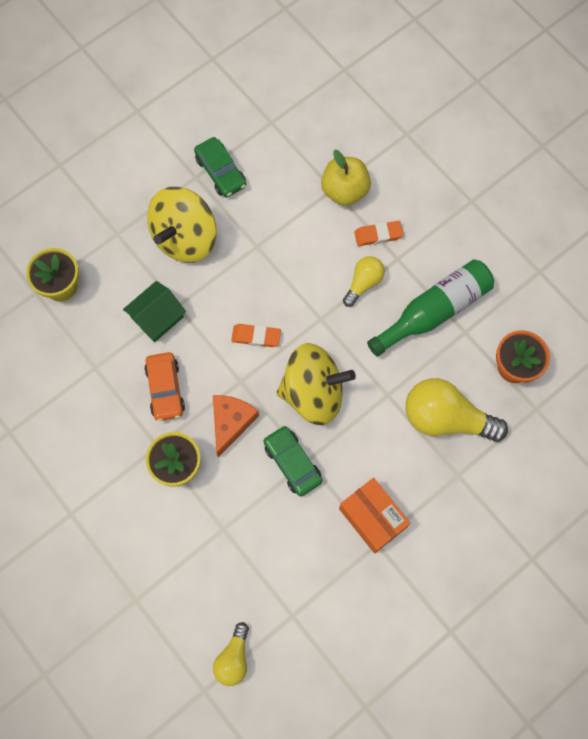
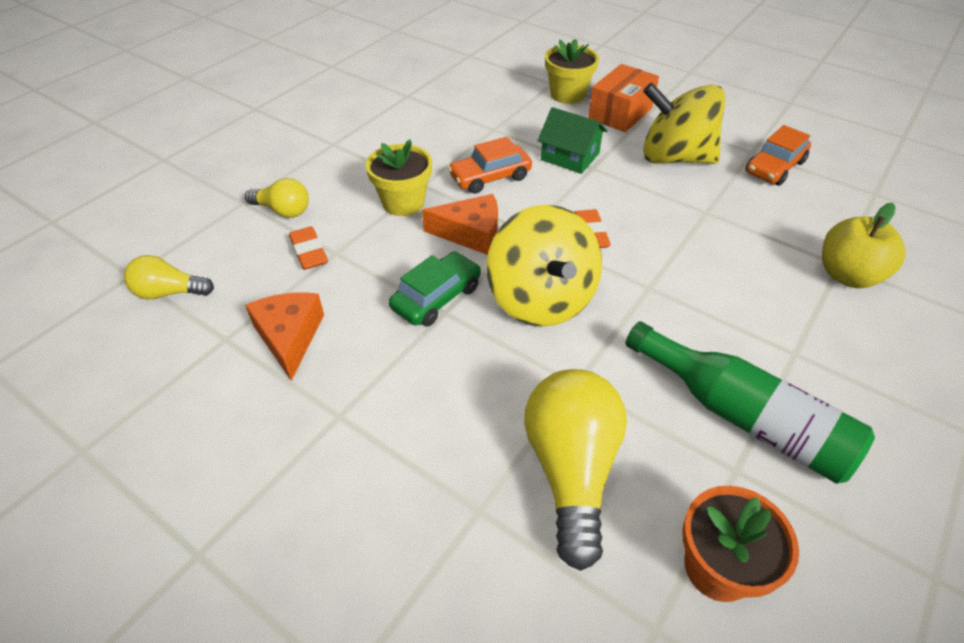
camera: 75 degrees right, 25 degrees down
(221, 172) = (774, 167): green car -> orange car
(303, 570) = (289, 337): none -> orange cheese
(363, 283) = (729, 321): yellow light bulb -> yellow light bulb (283, 211)
(372, 518) = (378, 401): orange box -> orange box (620, 113)
(378, 235) = (813, 323): orange eraser -> orange eraser (309, 252)

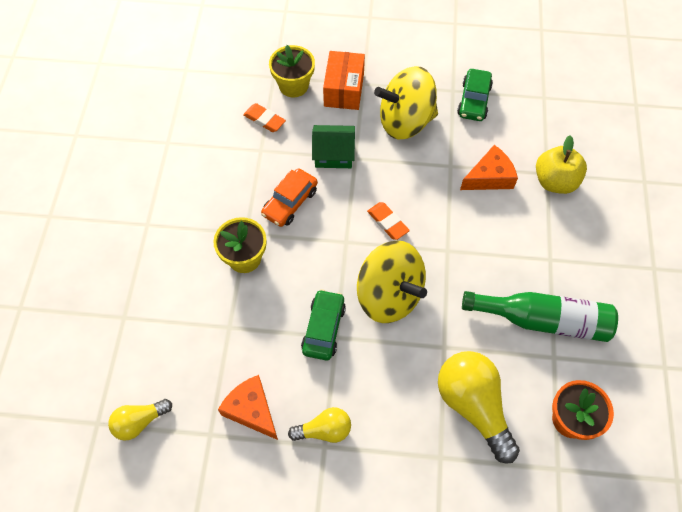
camera: 30 degrees left, 15 degrees up
(283, 211) = (162, 309): yellow light bulb -> yellow light bulb (324, 430)
(309, 252) = (210, 336): orange eraser -> orange eraser (264, 120)
(471, 233) = (310, 262): orange cheese -> orange cheese (489, 177)
(774, 167) = (474, 100): orange car -> green car

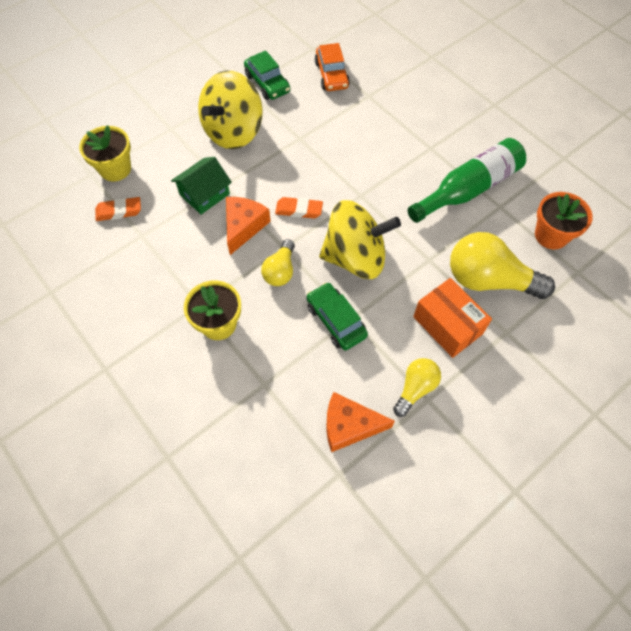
camera: 45 degrees left, 0 degrees up
(139, 422) = (273, 521): yellow light bulb -> yellow light bulb (280, 271)
(290, 202) = (209, 254): orange car -> orange car (331, 75)
(344, 89) = (161, 143): orange box -> orange box (447, 325)
(489, 177) = (334, 126): orange cheese -> orange cheese (243, 226)
(555, 181) = (379, 97): yellow apple -> none

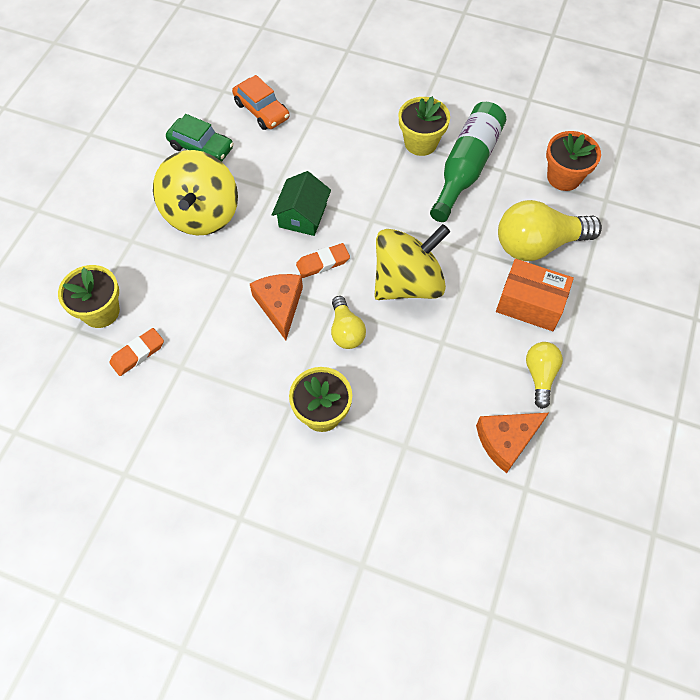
camera: 30 degrees left, 0 degrees up
(204, 194) = (216, 292): green house -> green house (302, 215)
(336, 320) = (430, 351): green car -> none
(443, 153) = (421, 143): none -> yellow flower pot

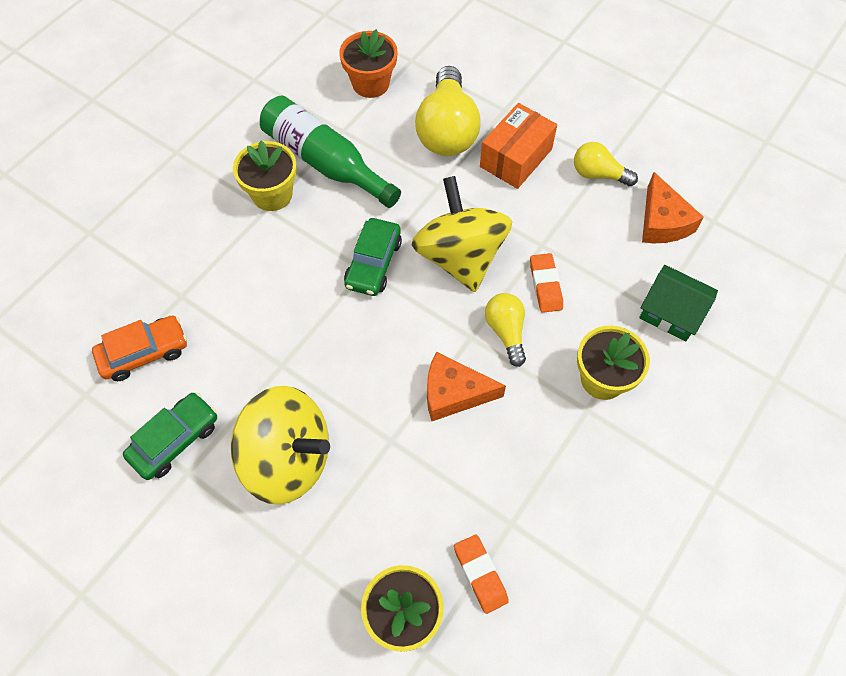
camera: 75 degrees left, 0 degrees up
(302, 215) = (332, 341): green house -> green house (671, 312)
(323, 262) = (407, 334): orange eraser -> orange eraser (545, 285)
(346, 331) = (506, 331): yellow light bulb -> yellow light bulb turned 105 degrees counterclockwise
(380, 224) = (373, 263): none -> green car

